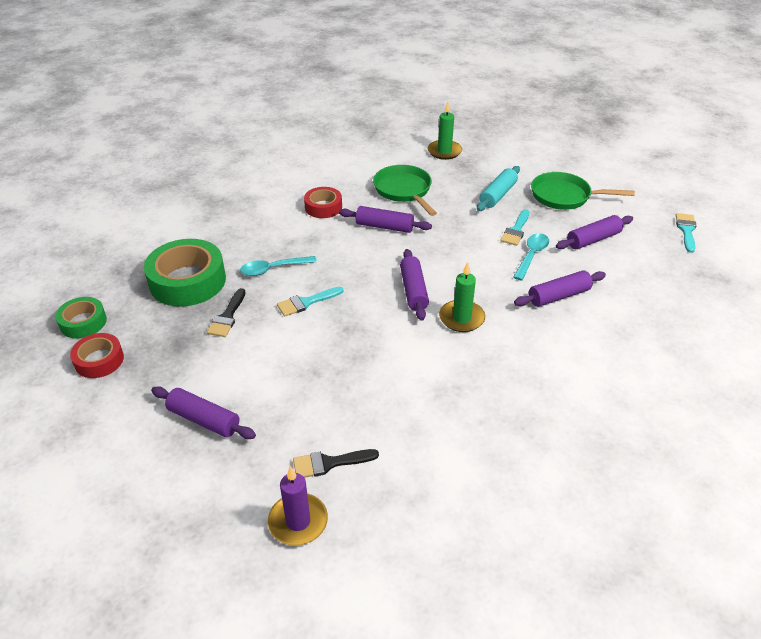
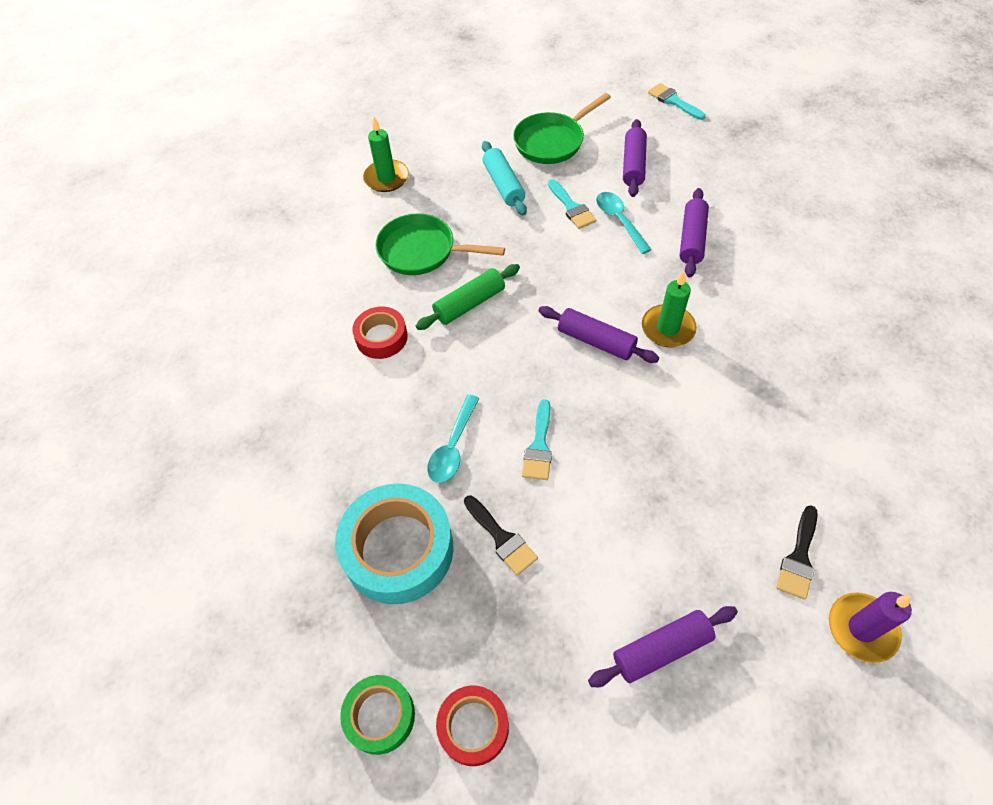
camera: 50 degrees left, 15 degrees up
(187, 281) = (398, 549): green tape -> turquoise tape
(384, 227) = (469, 304): purple rolling pin -> green rolling pin

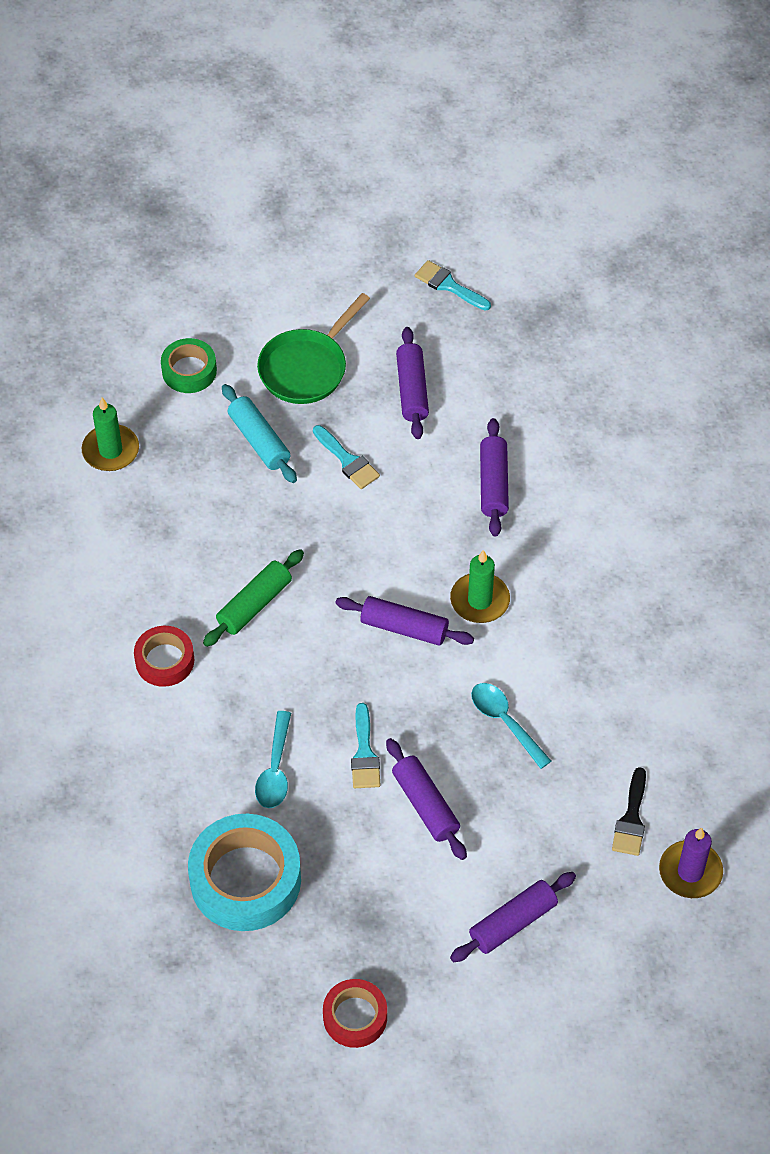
camera: 15 degrees left, 0 degrees up
(380, 716) = (268, 1025): green tape -> green tape (189, 371)
(422, 251) = (182, 545): green pan -> none
(502, 538) = (345, 851): black brush -> none
(589, 505) = (425, 804): none -> purple rolling pin
(619, 221) = (407, 471): turquoise spoon -> turquoise spoon (505, 722)

